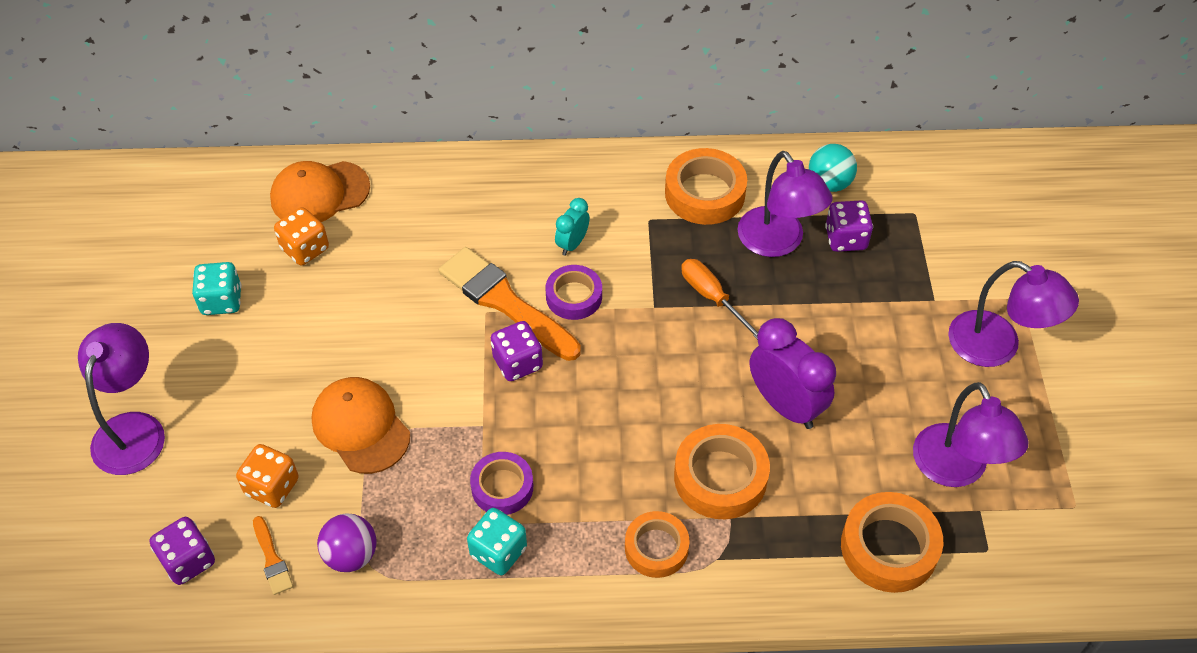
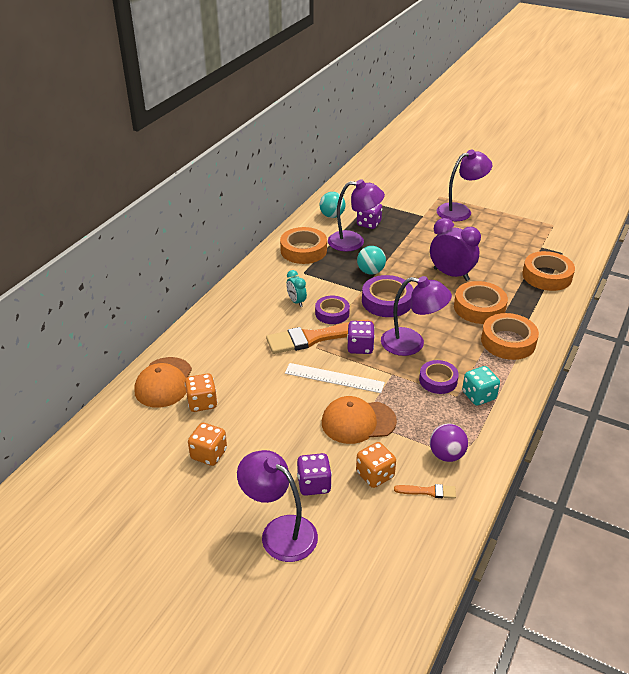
camera: 60 degrees left, 15 degrees down
(188, 561) = (405, 533): purple dice -> purple dice (314, 484)
(221, 301) = (209, 454): turquoise dice -> orange dice
(433, 362) = (334, 378): none -> white ruler
(650, 349) = (387, 301): none -> purple tape
(656, 548) = (508, 341): orange tape -> orange tape, size x1.51
(712, 297) = (370, 271): orange screwdriver -> turquoise ball
(785, 405) = (451, 274): purple clock -> purple clock turned 45 degrees clockwise
(956, 470) = (517, 244): purple lamp -> purple lamp (412, 343)

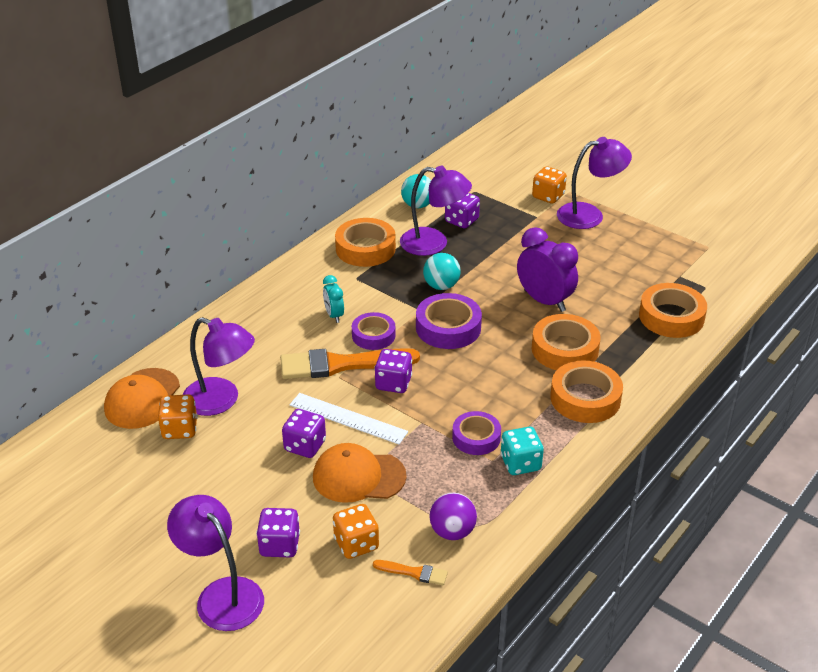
camera: 10 degrees right, 0 degrees up
(209, 454) = (168, 492): orange dice -> orange dice (548, 196)
(307, 403) = (305, 446): none -> purple dice
(412, 343) = (460, 386): purple lamp -> purple lamp (221, 400)

